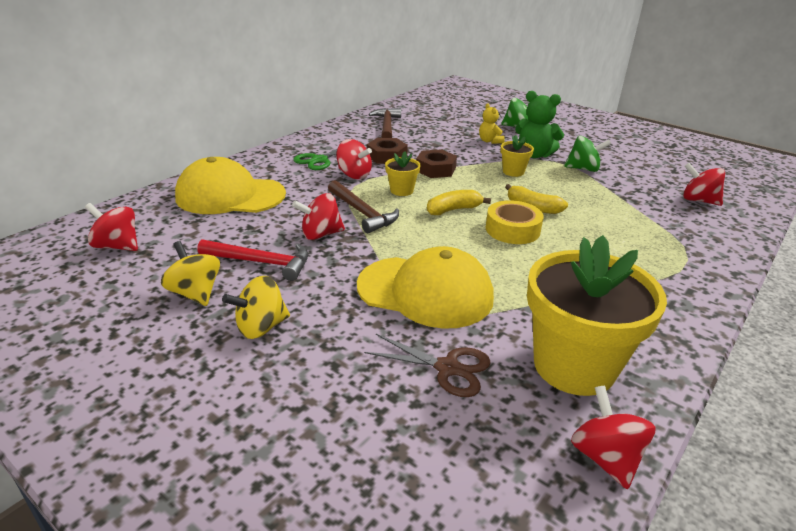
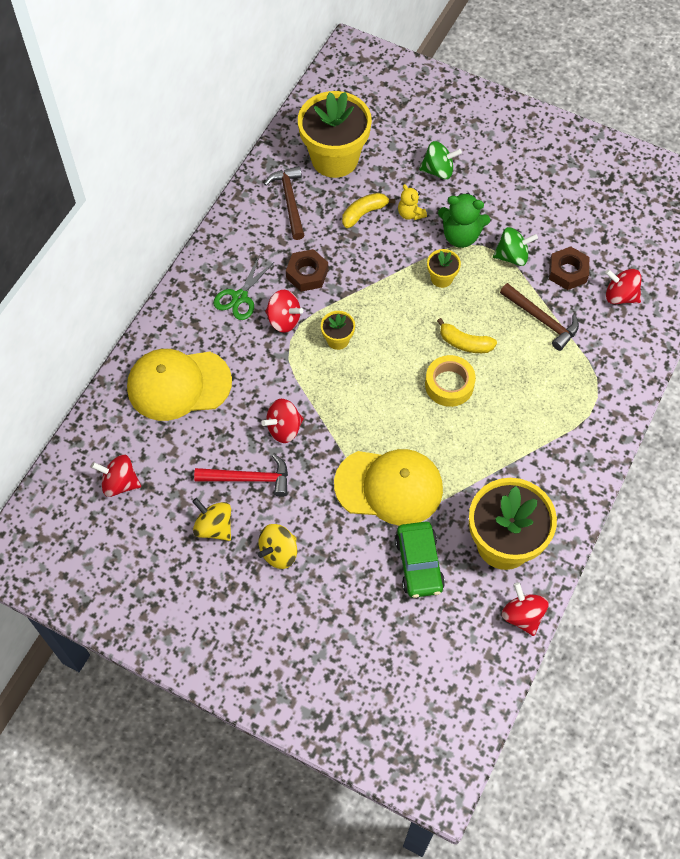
camera: 10 degrees left, 30 degrees up
(362, 213) = (311, 387): brown hammer -> brown hammer (542, 320)
(431, 114) = (334, 158): none -> yellow flower pot
(435, 169) = (363, 290): brown nut -> brown nut (568, 272)
(447, 368) = (419, 564): brown scissors -> green car
(453, 210) = (392, 363): yellow banana -> yellow banana (364, 213)

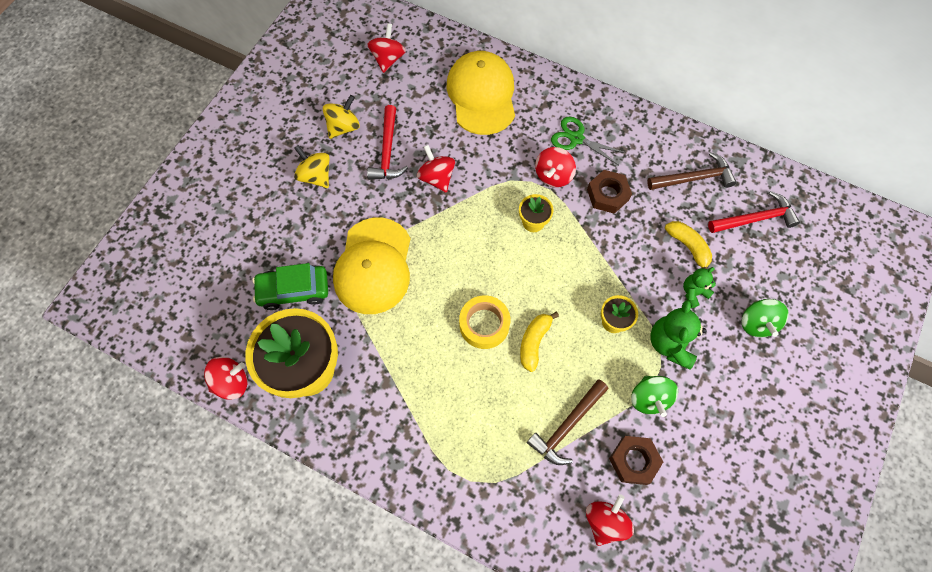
camera: 90 degrees right, 5 degrees up
(334, 158) = (755, 219): yellow flower pot -> red hammer
(410, 214) = (693, 292): yellow teddy bear -> green teddy bear

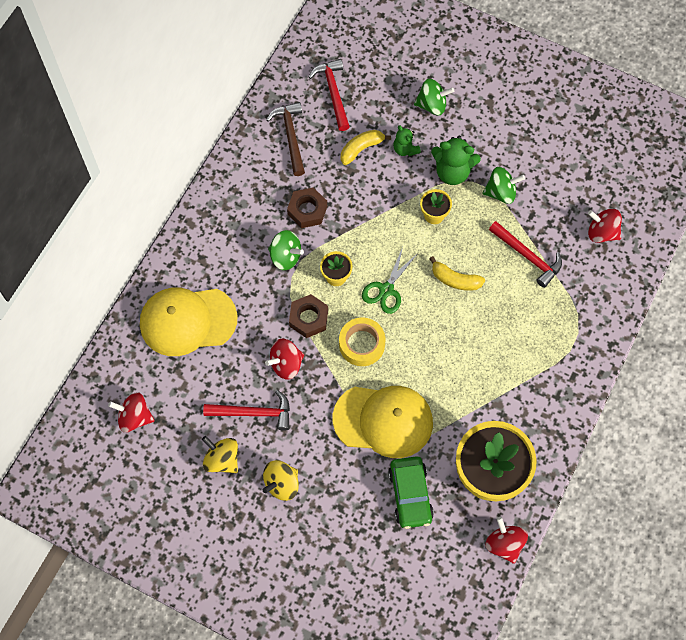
camera: 90 degrees left, 0 degrees up
(484, 324) = (440, 321): yellow tape -> yellow tape (362, 344)
(553, 175) = (285, 256): red spinning top -> green spinning top
(567, 426) = (527, 256): brown hammer -> red hammer
(576, 138) = (244, 234): green scissors -> green scissors (386, 290)
(634, 461) = (553, 208): brown nut -> brown nut (308, 318)

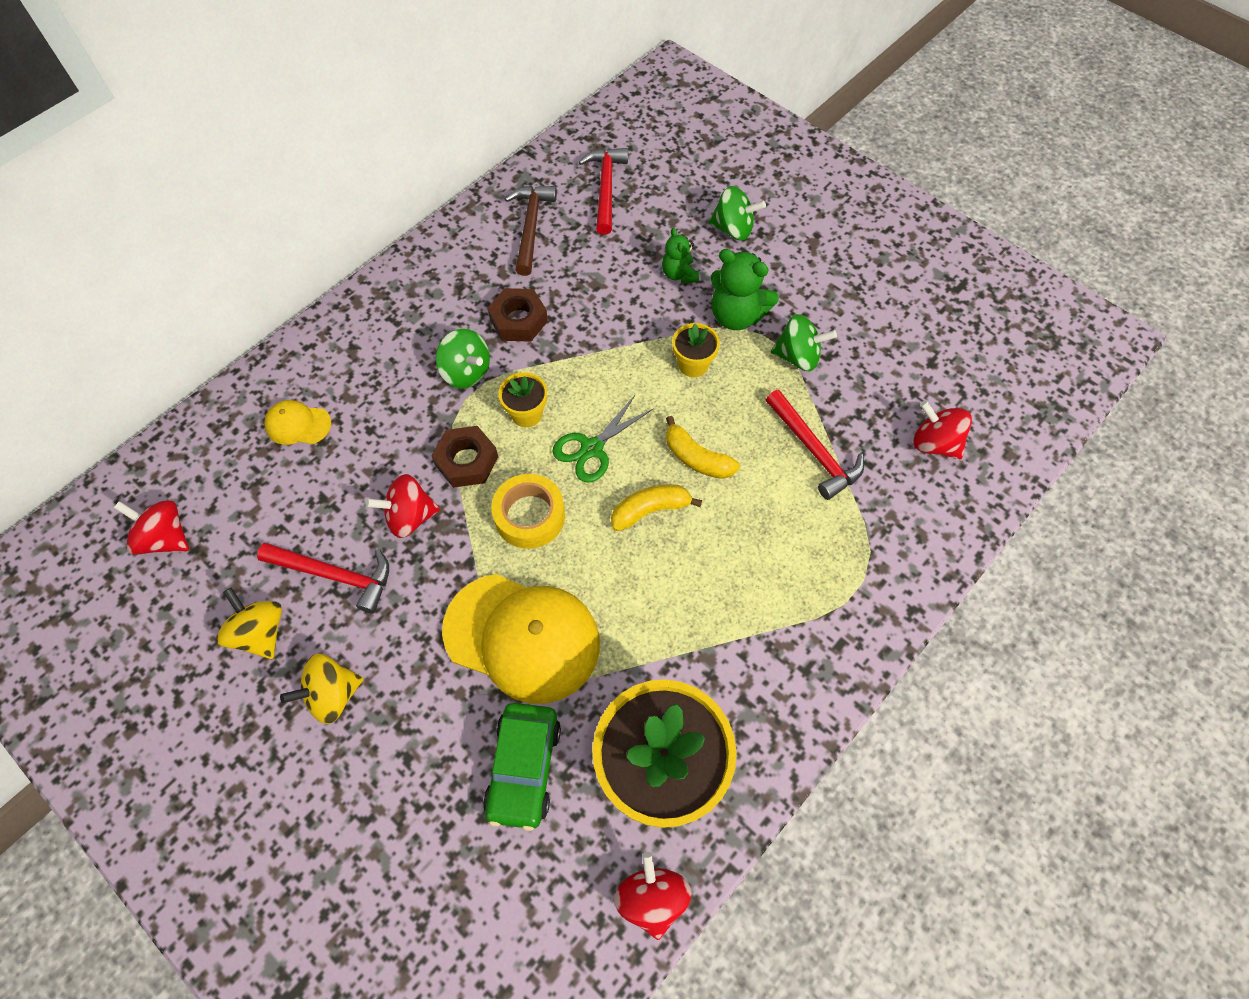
camera: 15 degrees right, 5 degrees down
(187, 321) = (298, 424): yellow cap -> yellow cap, size x0.46
(361, 149) = (619, 261): yellow banana -> yellow banana (650, 510)

